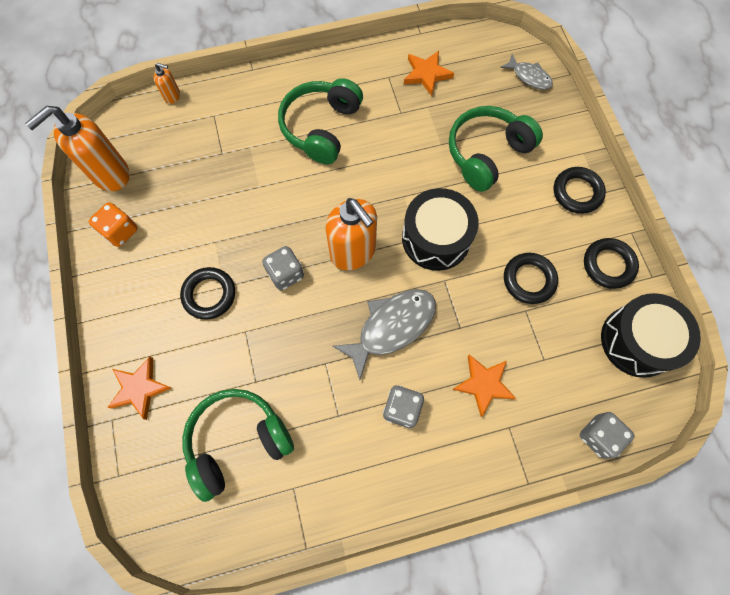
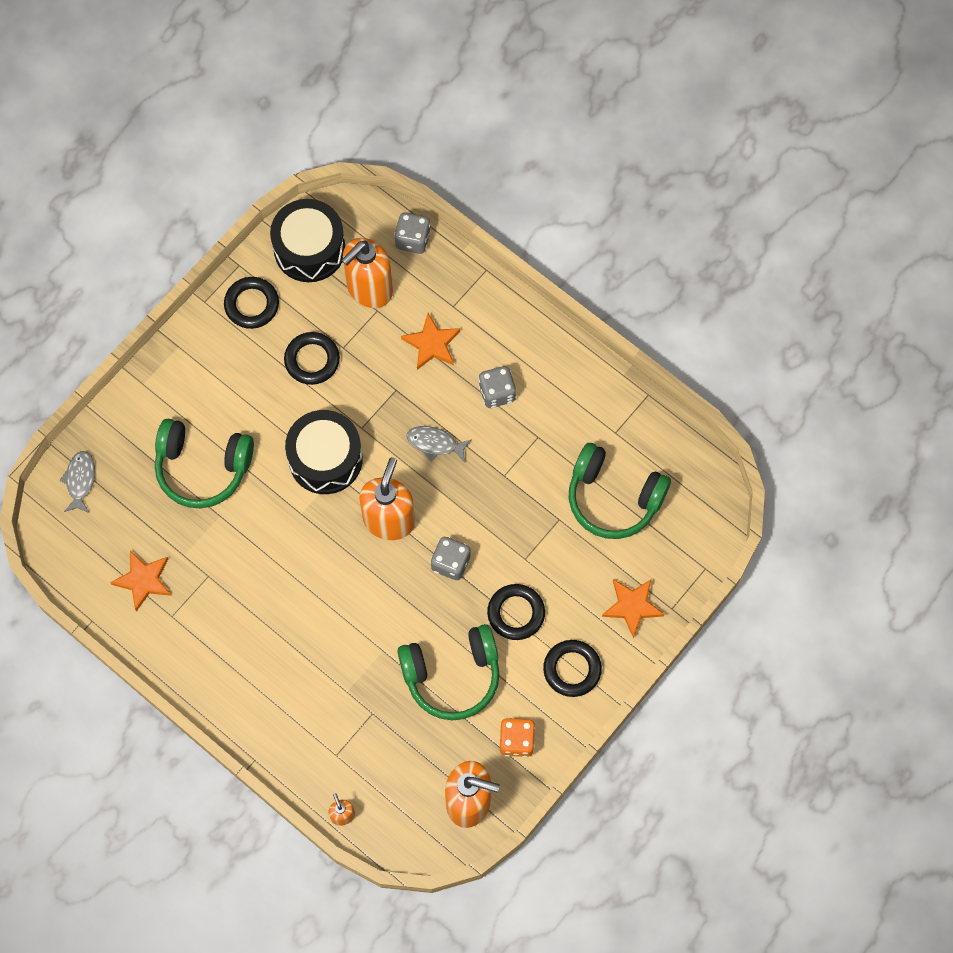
camera: 125 degrees left, 0 degrees up
(321, 128) = (278, 639): green headphones -> green headphones (452, 675)
(391, 327) = (435, 443): grey fish -> grey fish, size x0.57
(569, 366) = (369, 289): none -> orange soap dispenser
(577, 192) = (192, 367): black ring -> black ring (572, 669)

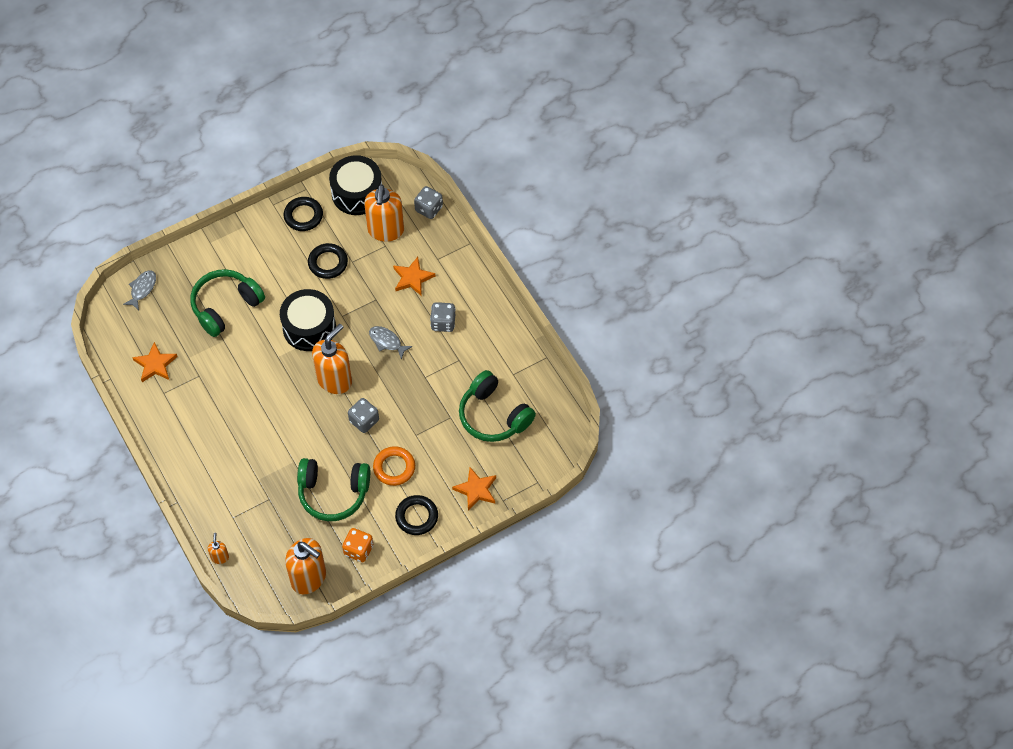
camera: 20 degrees right, 10 degrees down
(203, 467) = (226, 307): green headphones -> green headphones turned 105 degrees clockwise
(369, 289) = (385, 230): orange soap dispenser -> orange soap dispenser turned 60 degrees counterclockwise
(516, 613) = (394, 467): black ring -> orange ring

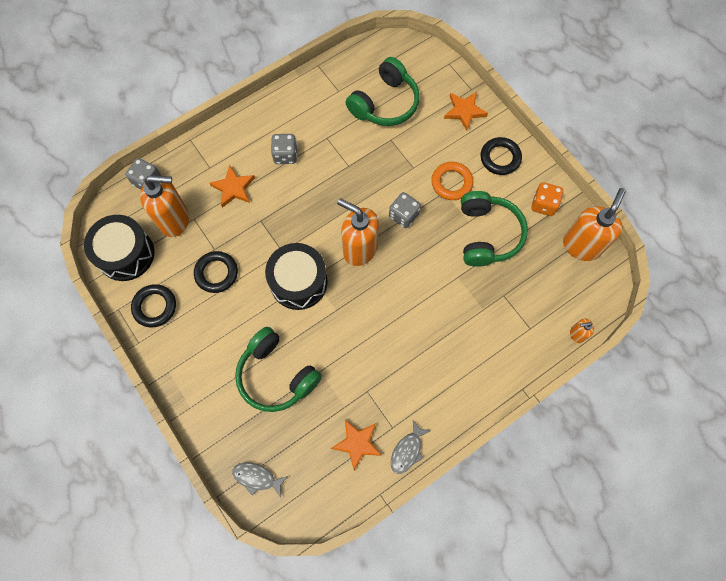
camera: 95 degrees left, 10 degrees up
(387, 341) = (310, 204): grey fish -> grey fish (407, 451)

